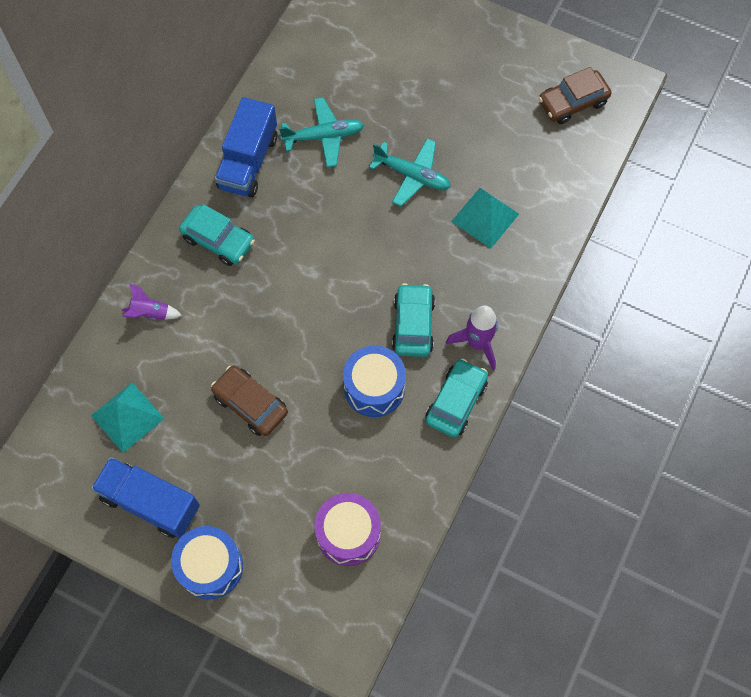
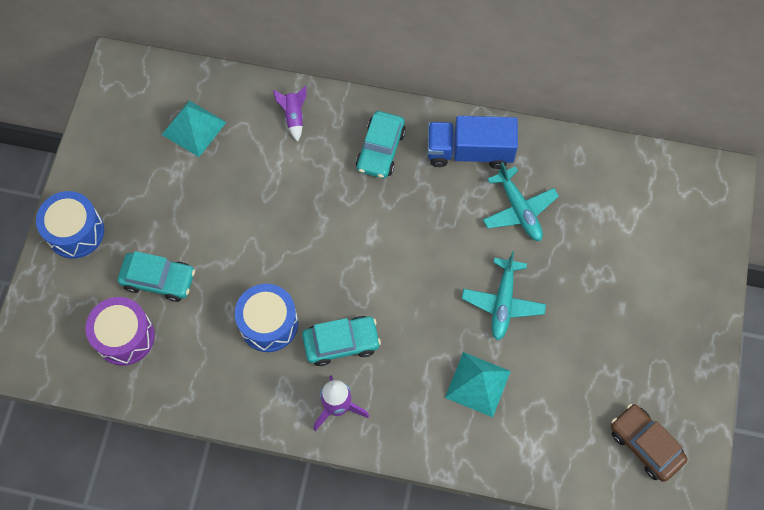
camera: 75 degrees right, 0 degrees up
(150, 503) = (122, 169): blue truck -> none
(250, 404) = (228, 222): brown car -> none
(456, 402) = (272, 401): turquoise car -> turquoise car (159, 279)

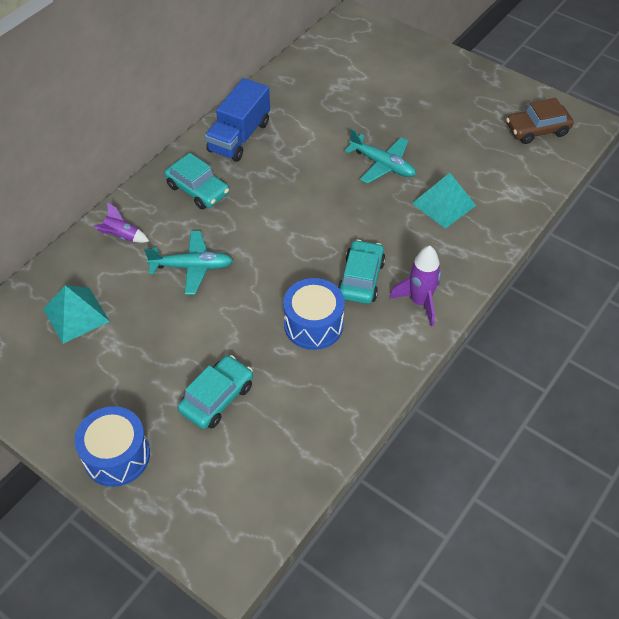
camera: 65 degrees left, 15 degrees down
(125, 337) = (260, 448): purple drum -> none
(519, 210) = (309, 127): turquoise plane -> turquoise plane (192, 267)

